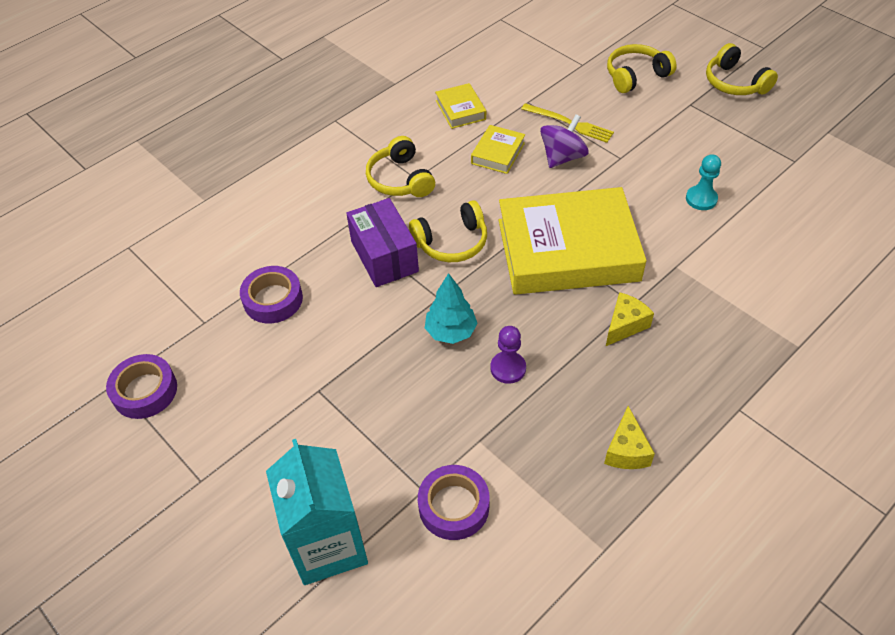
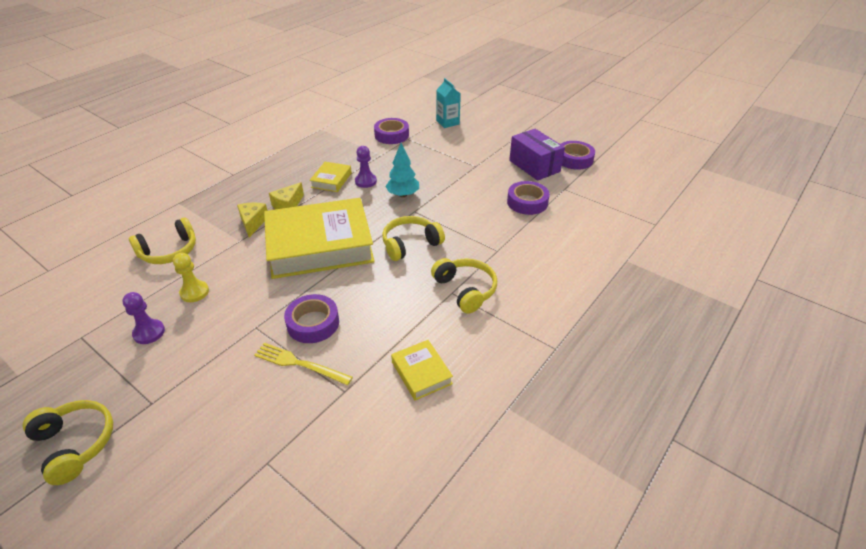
camera: 170 degrees right, 10 degrees down
(328, 545) = (447, 122): turquoise carton -> turquoise carton, size x0.58
(384, 256) = (460, 232): purple box -> purple box (534, 166)
(498, 153) = (377, 323): yellow book -> yellow book (331, 180)
(562, 157) = (313, 323): purple spinning top -> purple tape
(626, 450) = (302, 156): yellow cheese -> yellow cheese (253, 223)
(636, 76) = (200, 446): yellow headphones -> yellow headphones (169, 251)
(701, 199) = (194, 292): turquoise pawn -> yellow pawn
(727, 160) = (149, 332): none -> purple pawn

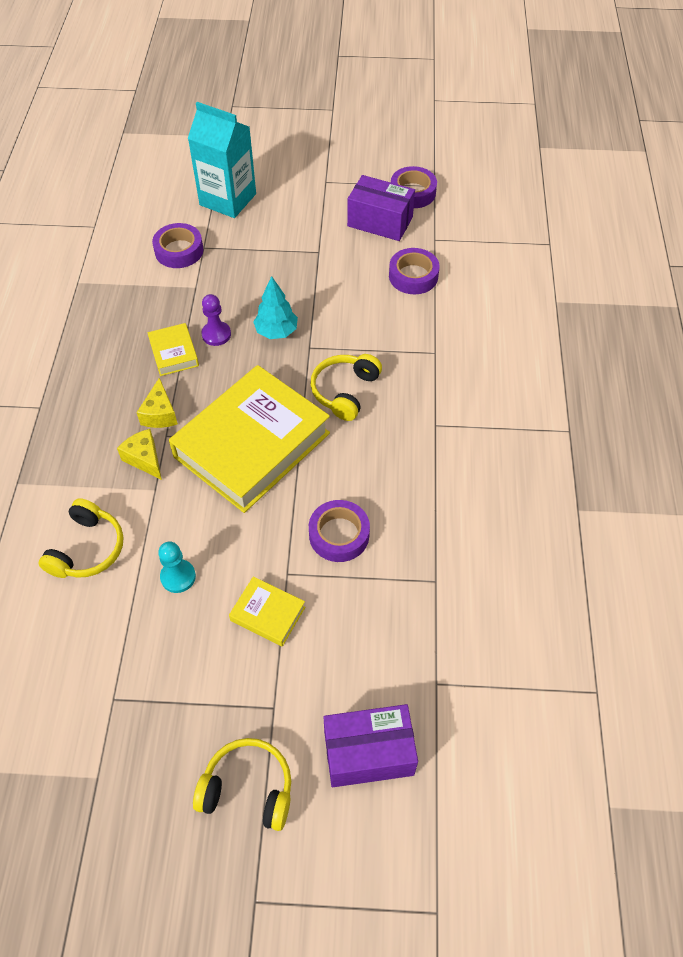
camera: 35 degrees left, 15 degrees up
(149, 332) = (183, 647): purple pawn -> none
(168, 478) = (368, 753): none -> purple box
(194, 292) = (178, 577): yellow pawn -> turquoise pawn
(299, 364) = (369, 582): yellow fork -> none
(421, 373) = (483, 522): yellow book -> yellow book (268, 614)
(447, 122) = (228, 199): turquoise carton -> turquoise carton, size x1.72
(465, 290) = (445, 415): yellow headphones -> none

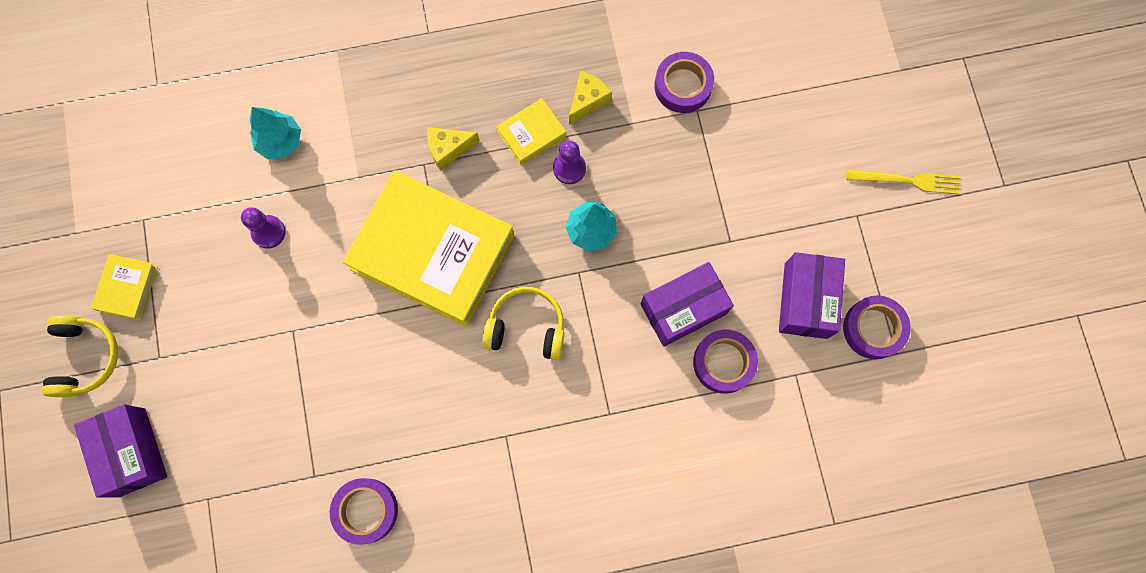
camera: 75 degrees right, 20 degrees up
(87, 549) = (280, 141): yellow headphones -> turquoise tree
(144, 459) = (391, 154): yellow cheese -> yellow cheese (588, 100)
(178, 577) = (268, 232): turquoise pawn -> purple pawn
(228, 199) = (785, 110): turquoise carton -> none
(268, 614) = (247, 325): yellow book -> yellow book (127, 288)
(310, 152) = (907, 180): none -> yellow fork
(339, 535) = (345, 368): purple tape -> purple tape (366, 510)
(363, 290) = (683, 309): none -> purple box

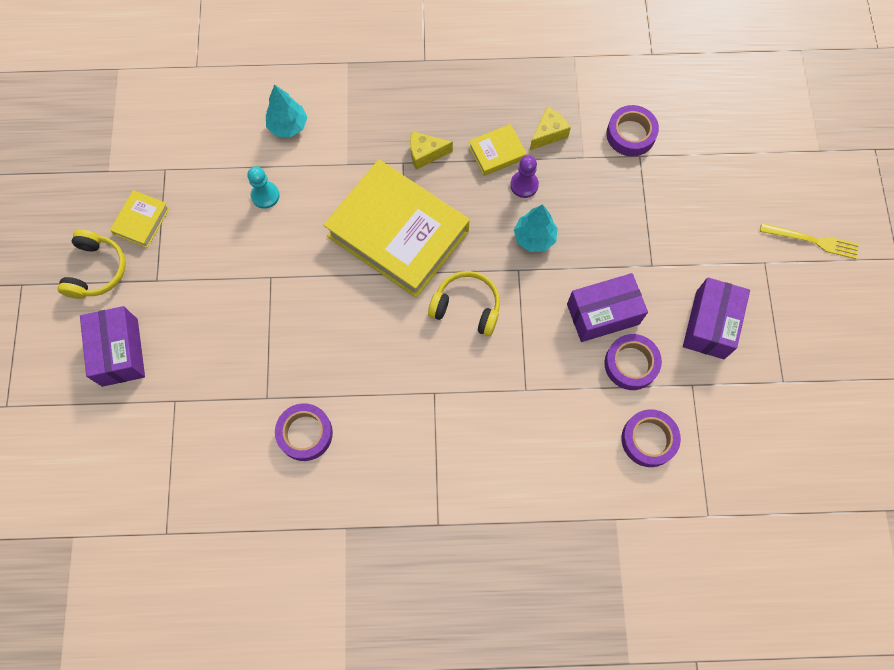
camera: 10 degrees right, 5 degrees down
(268, 232) = (265, 195): purple pawn -> turquoise pawn
(873, 329) = (765, 358): purple tape -> purple tape (648, 439)

